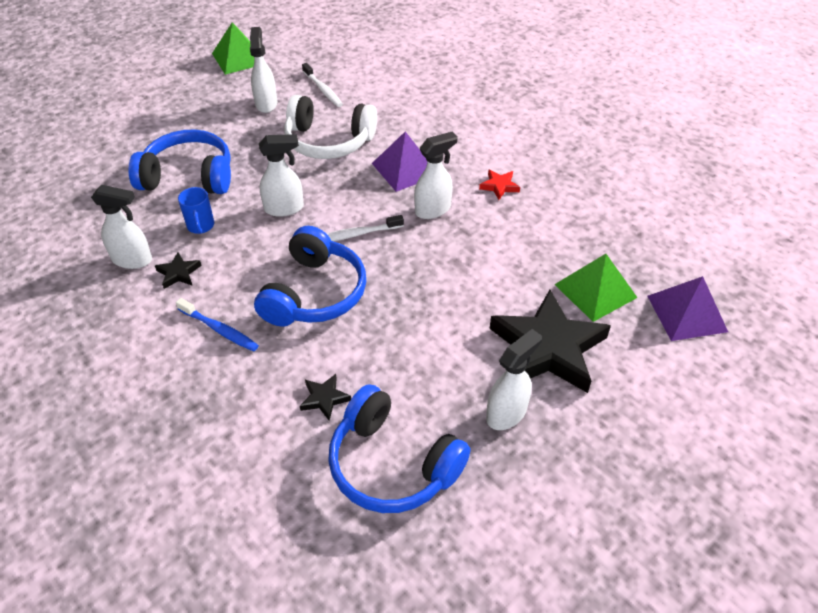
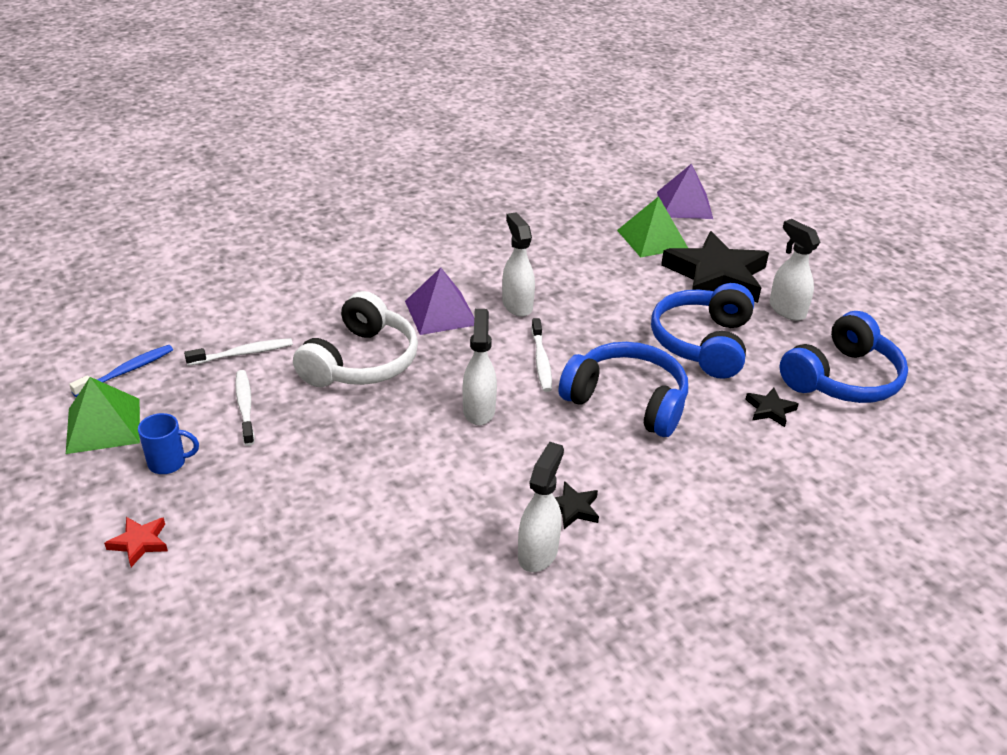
camera: 80 degrees left, 10 degrees down
(189, 176) = (380, 492): blue headphones -> blue headphones (703, 343)
(201, 226) = (489, 485): blue mug -> blue mug (168, 463)
(219, 330) = (672, 477): blue toothbrush -> blue toothbrush (126, 371)
(266, 103) = (245, 407): white spray bottle -> white toothbrush
(499, 186) = (494, 259): red star -> red star (139, 543)

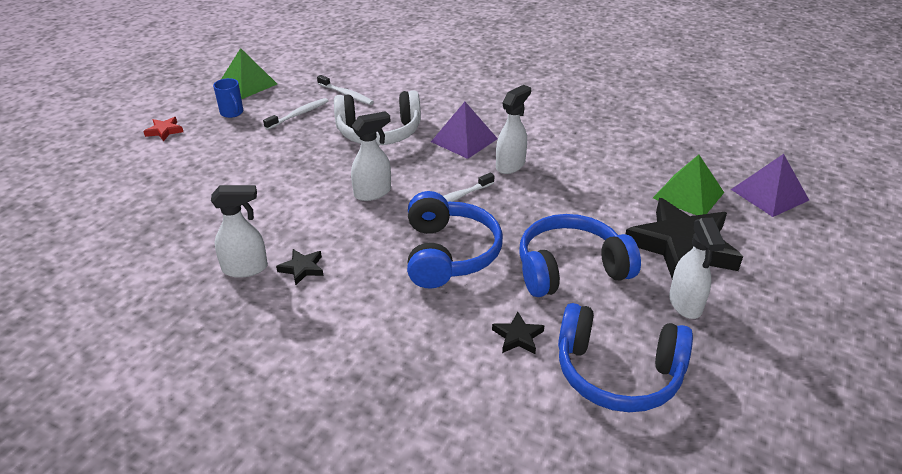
camera: 60 degrees right, 0 degrees up
(126, 371) = (297, 71): blue toothbrush -> none
(786, 310) = (685, 304): white spray bottle -> white spray bottle turned 150 degrees clockwise

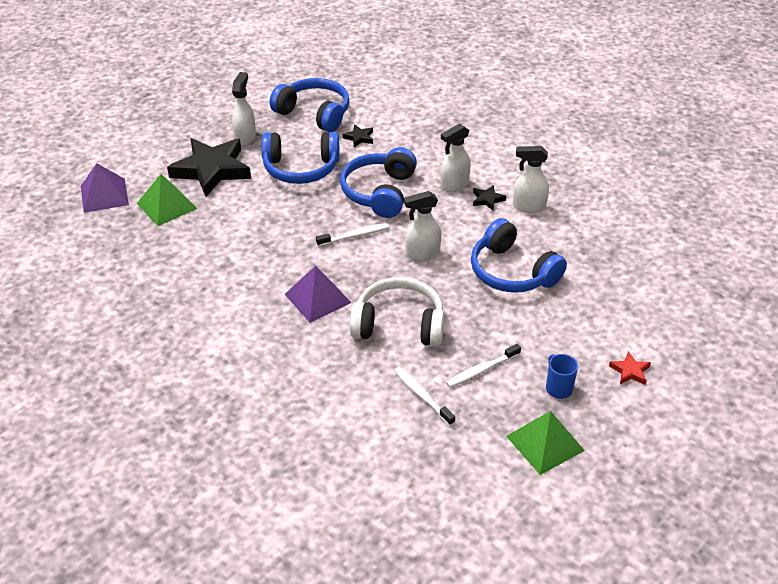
camera: 165 degrees left, 5 degrees up
(270, 190) = (512, 272): none -> blue headphones
(510, 165) = (290, 260): white spray bottle -> white spray bottle (454, 185)

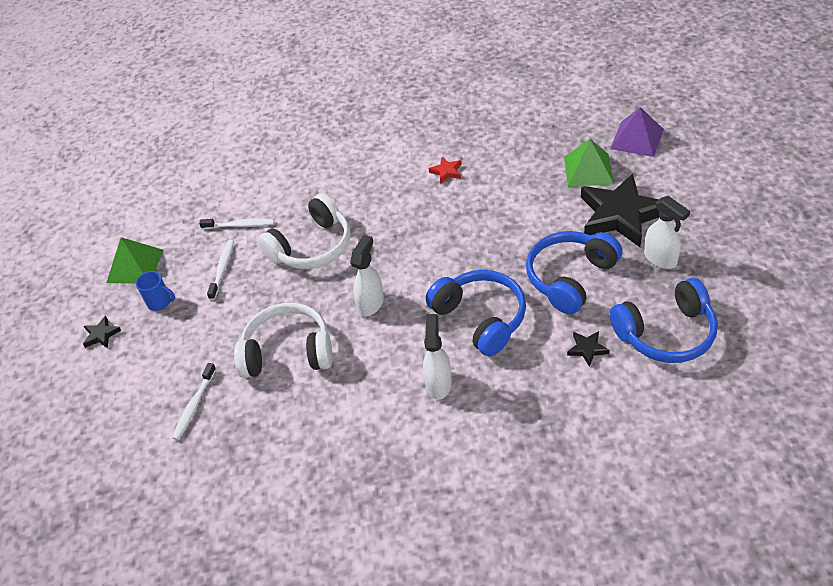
camera: 135 degrees right, 5 degrees up
(317, 298) = (387, 214): purple pyramid -> none
(355, 235) = (437, 270): white toothbrush -> white toothbrush (194, 405)
(487, 199) = (392, 397): black star -> black star (101, 335)
(512, 272) = (288, 352): blue headphones -> white headphones
(528, 206) = (351, 425): white spray bottle -> none
(630, 371) = (121, 356): red star -> red star (446, 172)

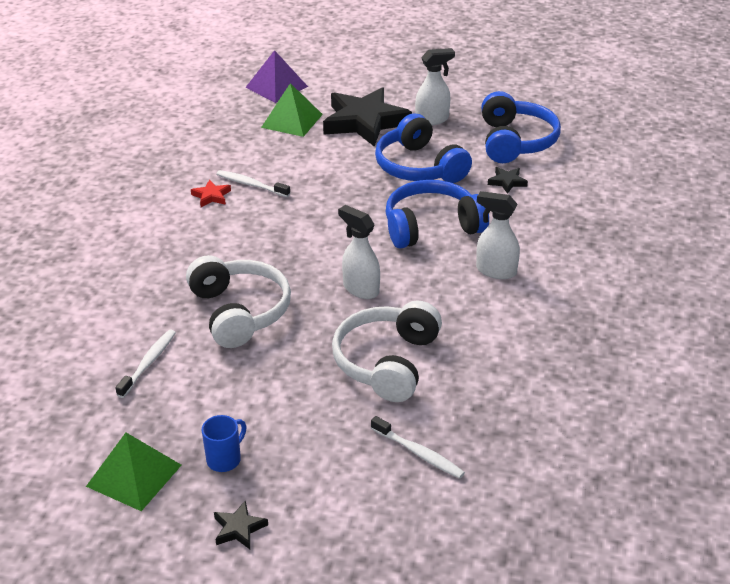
camera: 75 degrees left, 10 degrees down
(222, 269) = (213, 392): white toothbrush -> white toothbrush (251, 185)

